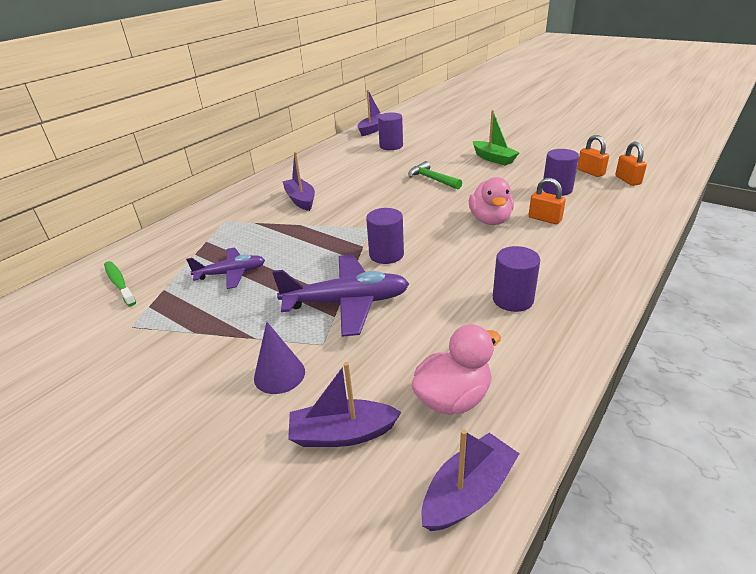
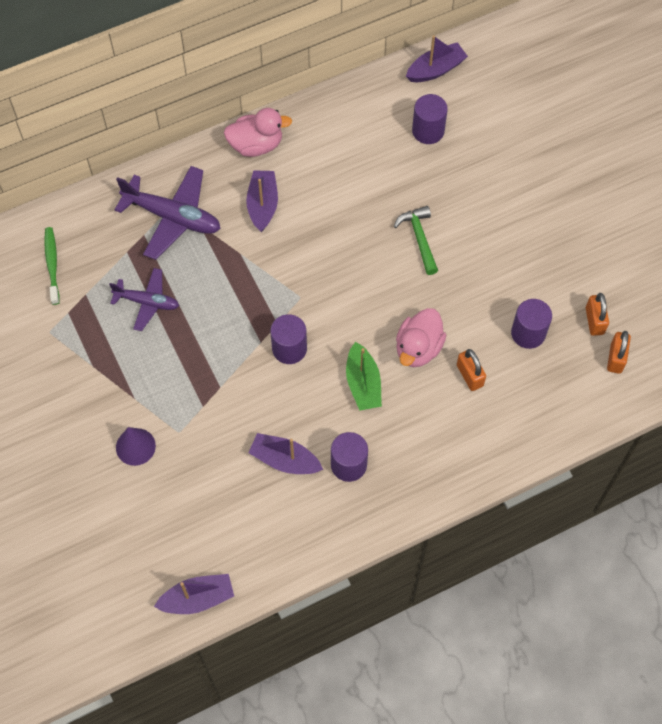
camera: 25 degrees right, 30 degrees up
(342, 434) = (151, 520): purple boat -> purple boat (285, 460)
(346, 302) = (220, 395): purple plane -> purple plane (172, 217)
(453, 398) = (235, 531): pink duck -> pink duck (256, 145)
(493, 159) = (519, 231): green boat -> green boat (363, 383)

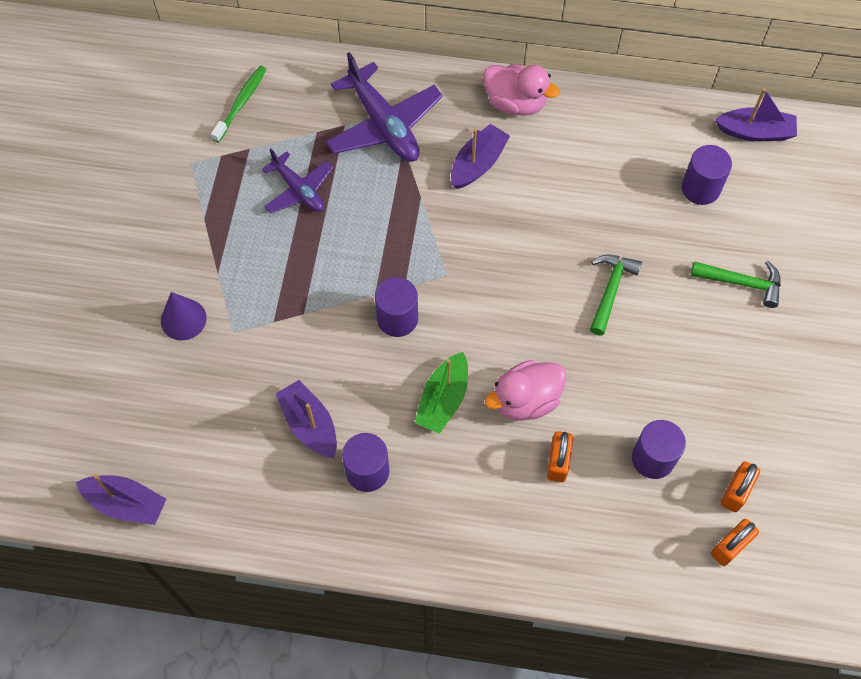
camera: 35 degrees right, 0 degrees up
(501, 180) = (741, 283): none -> green hammer

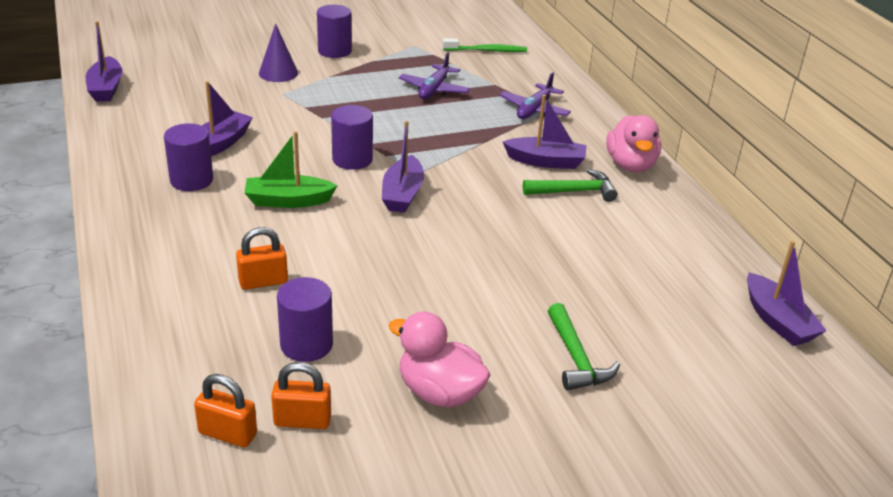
camera: 60 degrees right, 30 degrees down
(383, 124) = (534, 109): purple plane -> purple plane, size x0.62
(476, 302) = (402, 194): none -> purple boat
(525, 400) = (319, 246): pink duck -> pink duck (439, 392)
(610, 290) = (483, 268): green hammer -> green hammer (574, 191)
(700, 188) = (663, 298): purple cylinder -> purple cylinder (334, 51)

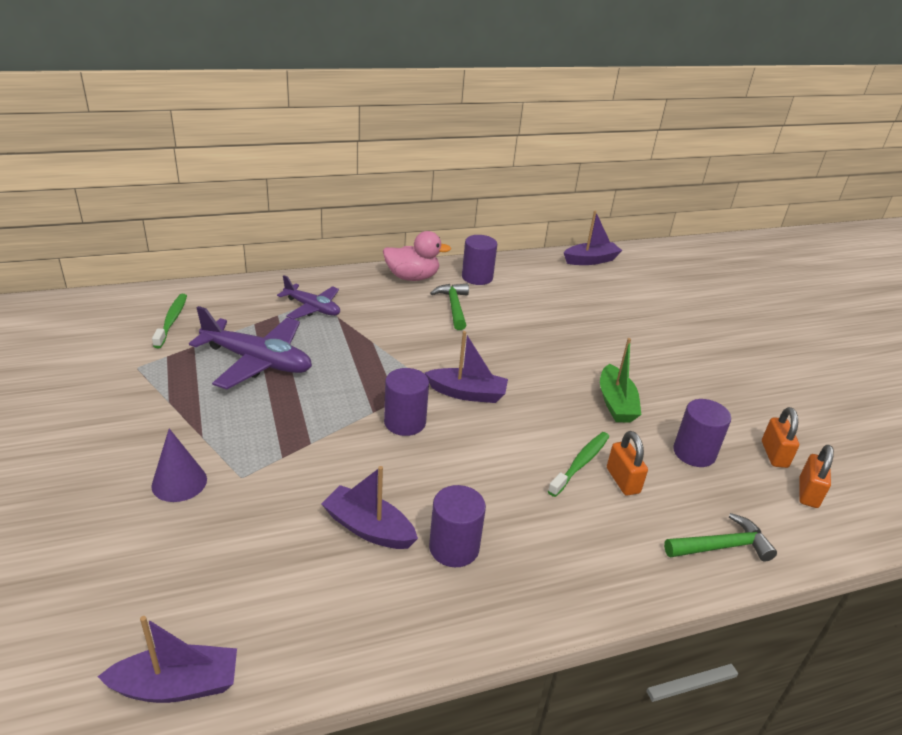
camera: 90 degrees left, 0 degrees up
(288, 201) = (487, 467): green boat -> green boat (616, 403)
(291, 256) = (580, 463): none -> green toothbrush
(334, 51) = (128, 431): purple cylinder -> purple cylinder (477, 277)
(434, 89) = (257, 361): purple plane -> purple plane, size x1.62
(439, 392) = (714, 390): pink duck -> none
(546, 161) = (407, 314): purple boat -> none
(576, 358) = (655, 333): green hammer -> green hammer (721, 546)

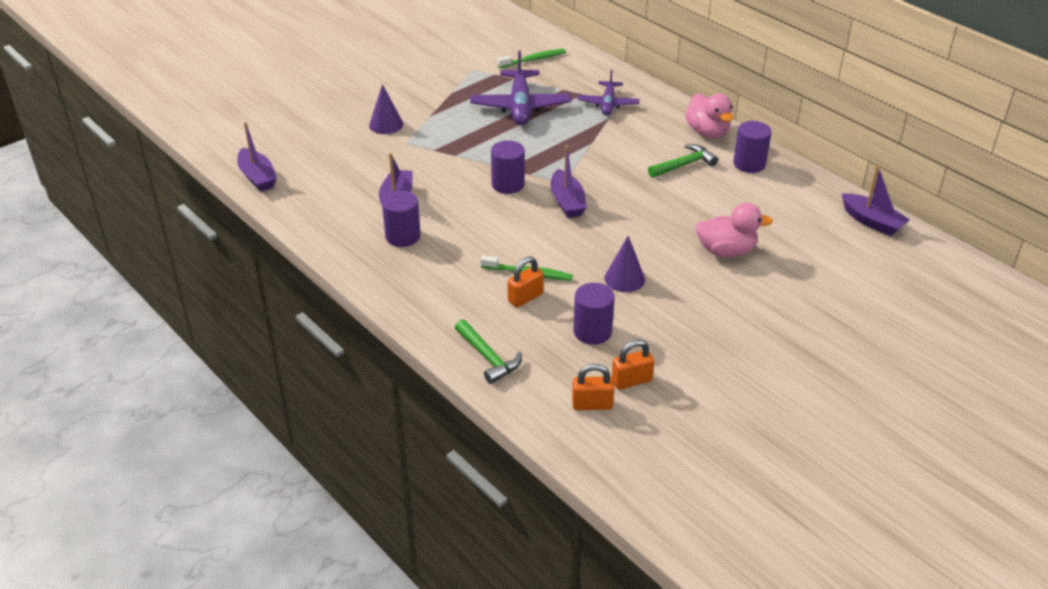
camera: 70 degrees right, 5 degrees up
(598, 334) = (726, 251): none -> pink duck
(616, 403) = (624, 279): green boat -> purple cone

